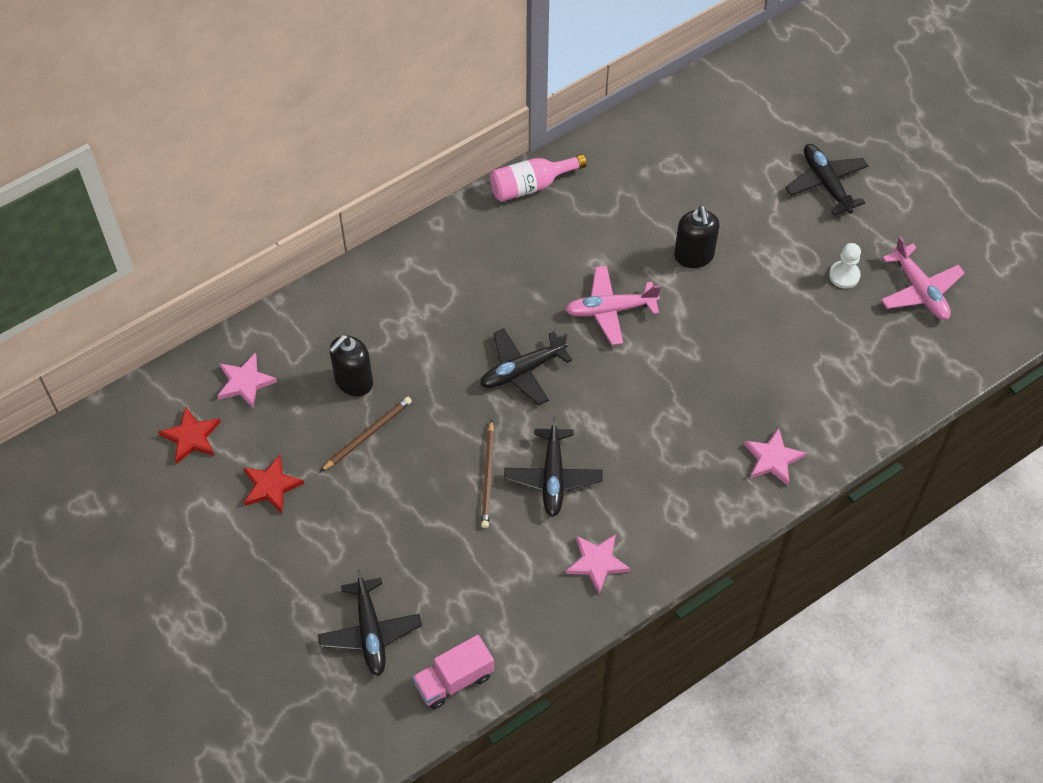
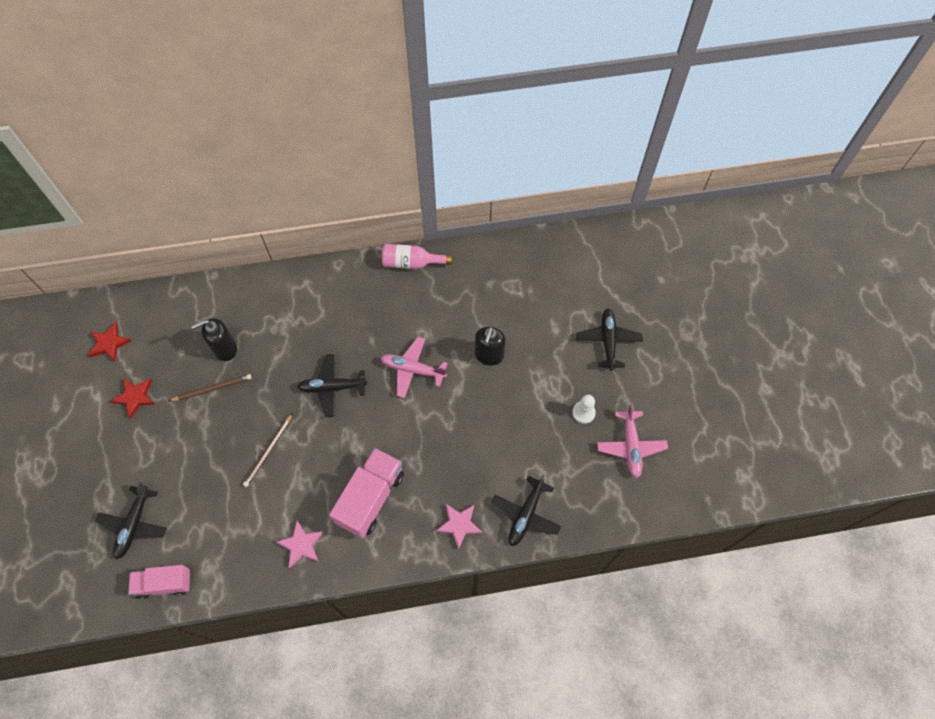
camera: 25 degrees right, 5 degrees up
(245, 382) = (161, 321): pink star -> none
(553, 477) = (308, 471): black plane -> black plane (526, 515)
(649, 475) = (370, 498): none -> pink truck

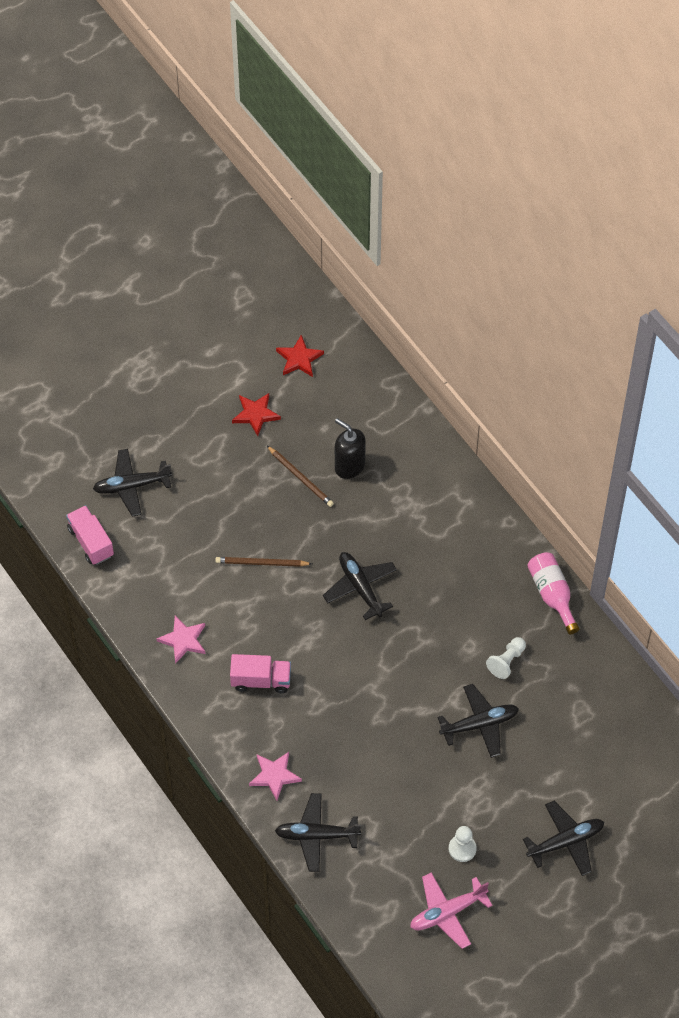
camera: 65 degrees right, 5 degrees down
(370, 498) = (261, 680): pink truck -> pink truck, size x0.65
(412, 370) = (422, 655): pink plane -> none
(448, 315) = (506, 661): none -> white pawn
(489, 355) = (480, 724): black soap dispenser -> black plane

